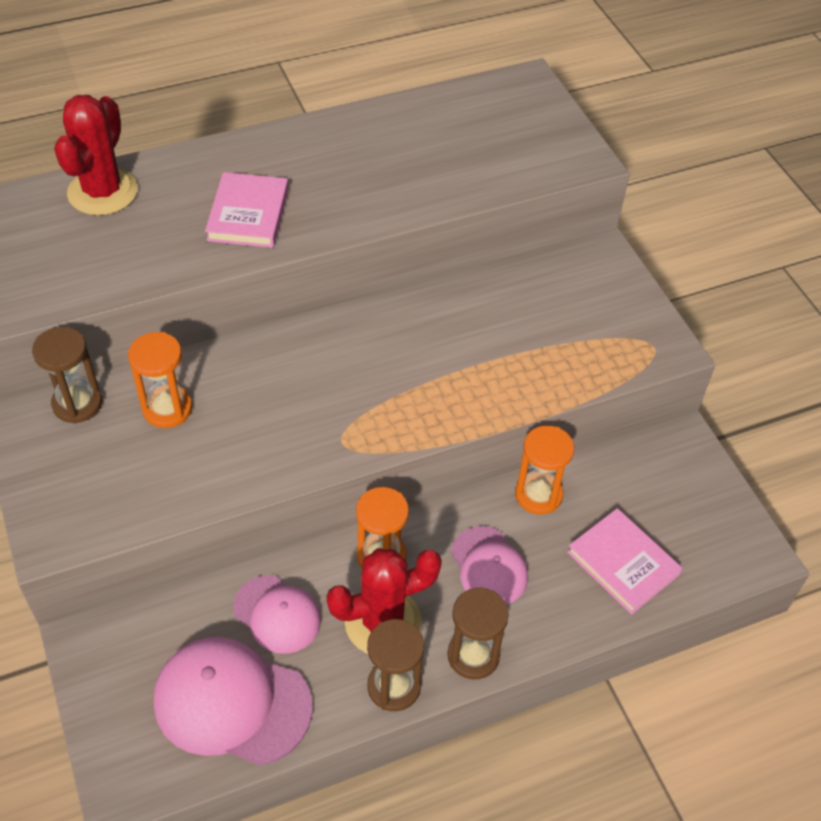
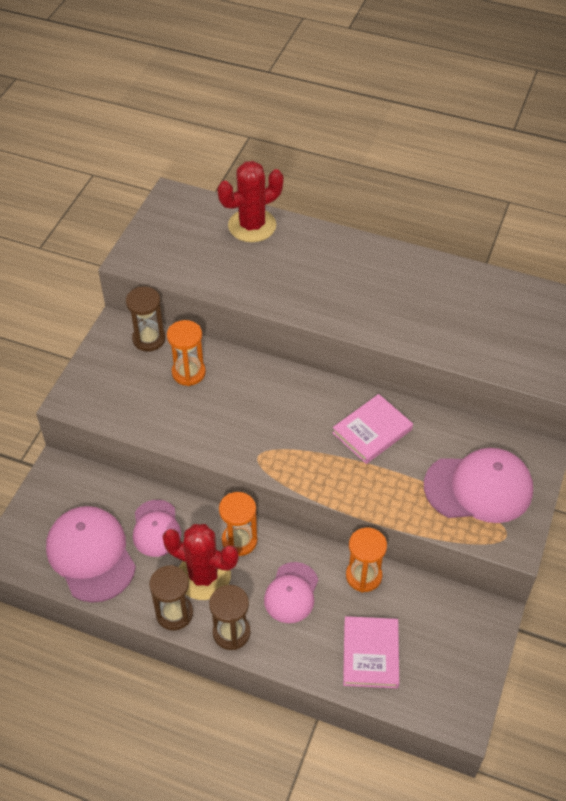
camera: 45 degrees right, 0 degrees up
(248, 214) = (315, 287): pink book -> pink book (372, 431)
(584, 320) = (478, 488): none -> pink cap

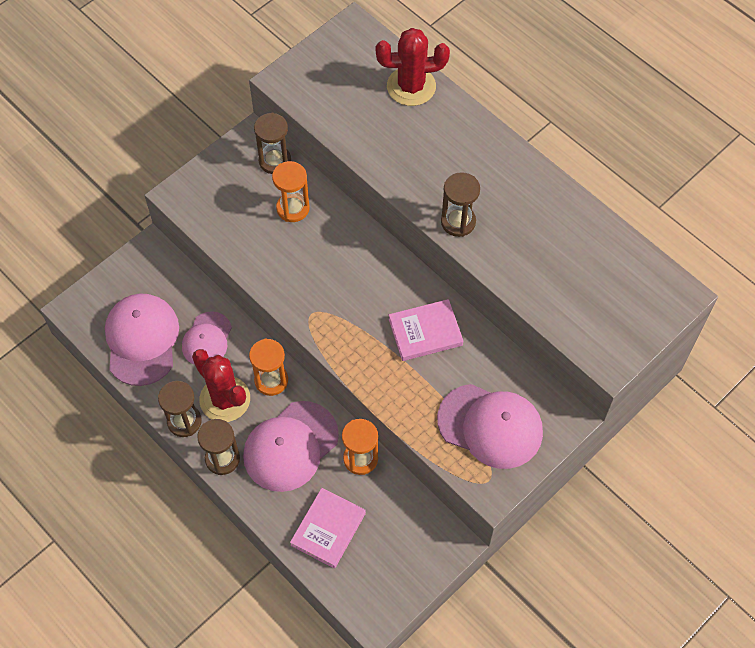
camera: 25 degrees right, 10 degrees up
(291, 593) = (290, 446): pink cap -> pink cap, size x1.63
(360, 318) = (458, 222): none -> brown hourglass

